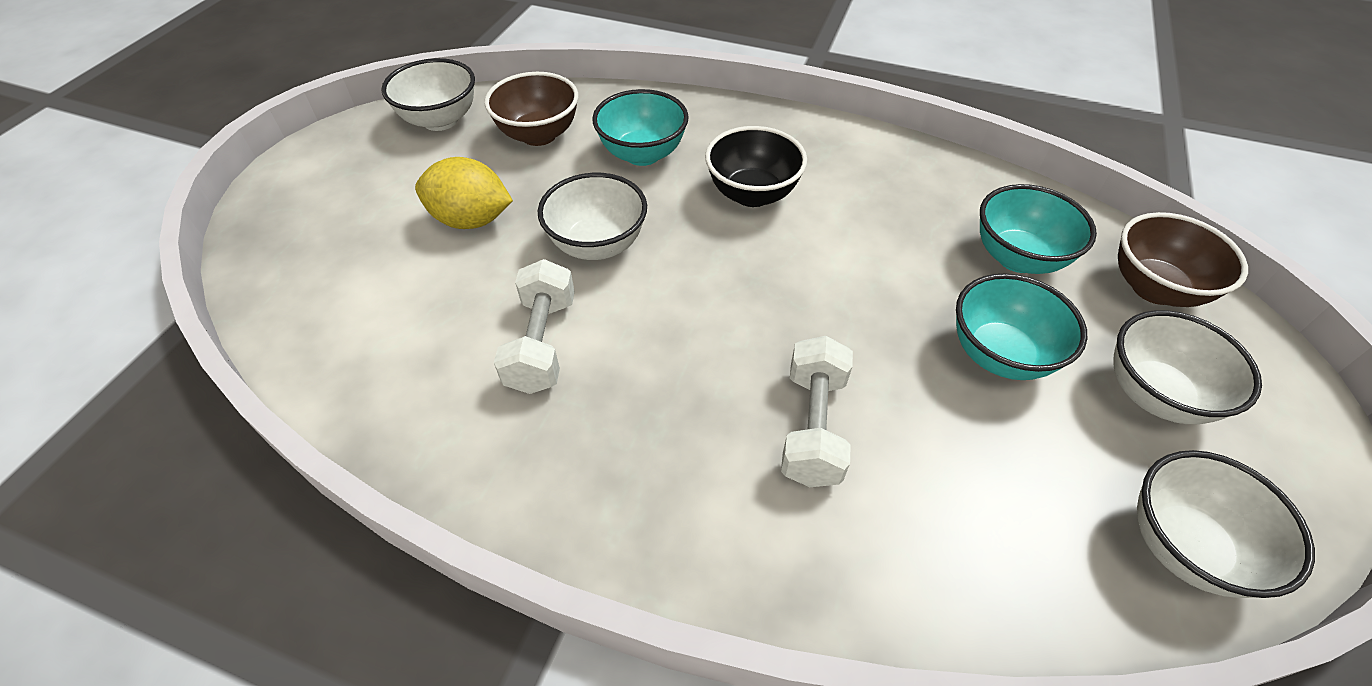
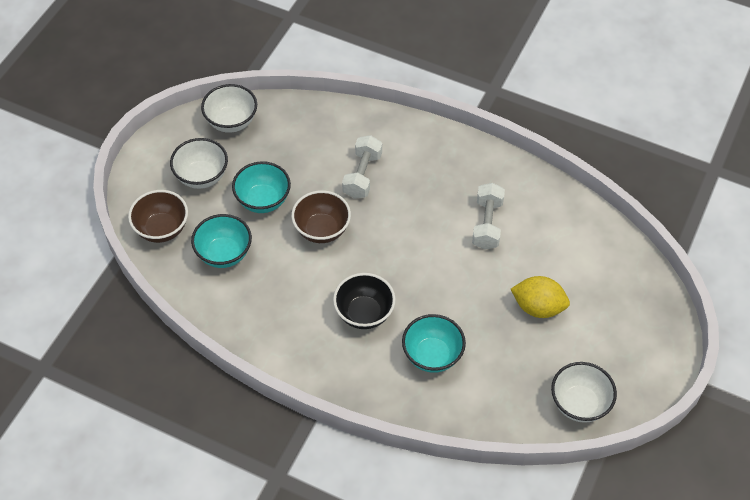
camera: 175 degrees left, 5 degrees up
(539, 135) = (505, 381): brown bowl -> brown bowl (322, 230)
(597, 245) = (461, 282): white bowl -> none

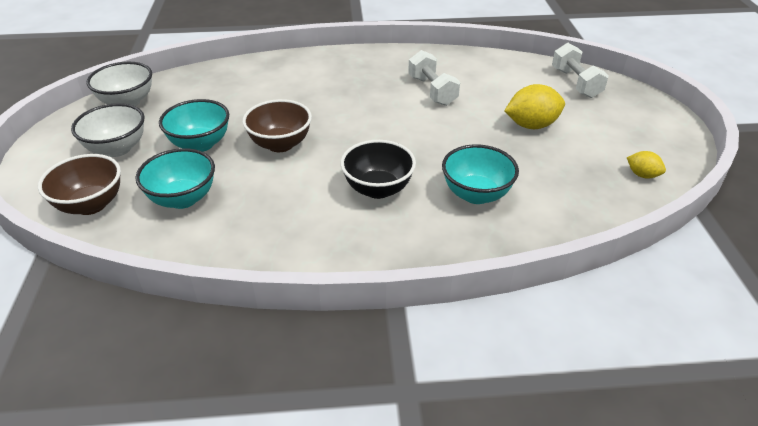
camera: 30 degrees left, 15 degrees down
(362, 175) = (290, 97): white dumbbell -> white dumbbell (575, 83)
(579, 404) = (642, 175): white bowl -> yellow lemon

